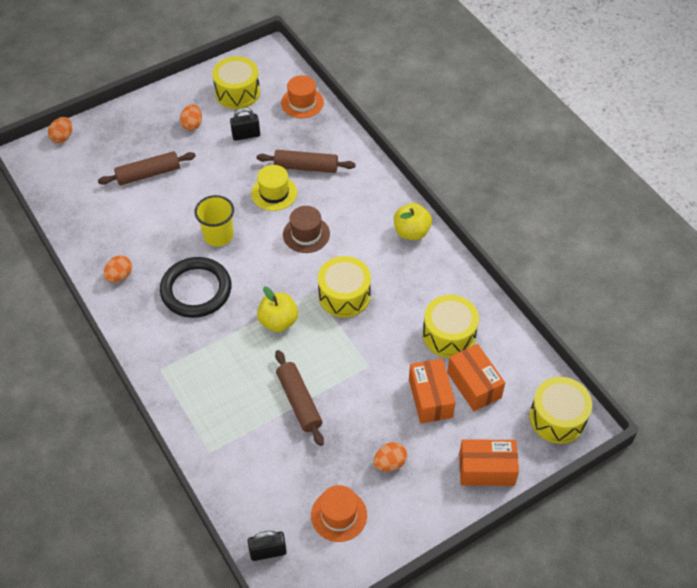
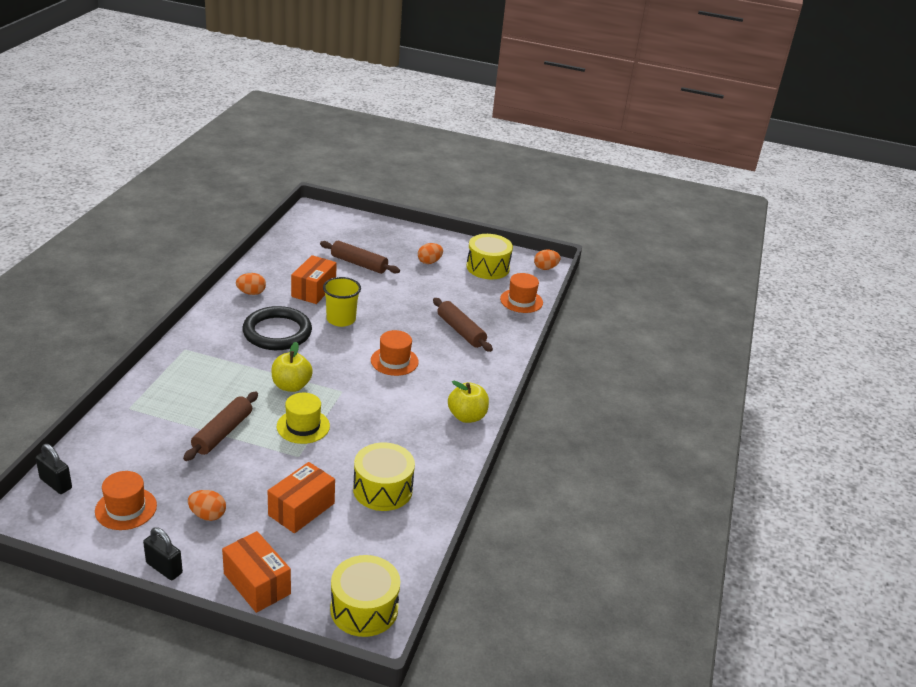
camera: 45 degrees right, 20 degrees down
(63, 137) = (345, 216): orange egg -> orange egg (545, 268)
(246, 135) = (453, 289): black padlock -> black padlock (164, 568)
(274, 193) = (415, 327): yellow hat -> yellow hat (303, 426)
(306, 234) = (394, 361): brown hat -> orange hat
(344, 296) = (356, 409): yellow drum -> none
(474, 385) = (344, 531): orange box -> orange box (313, 290)

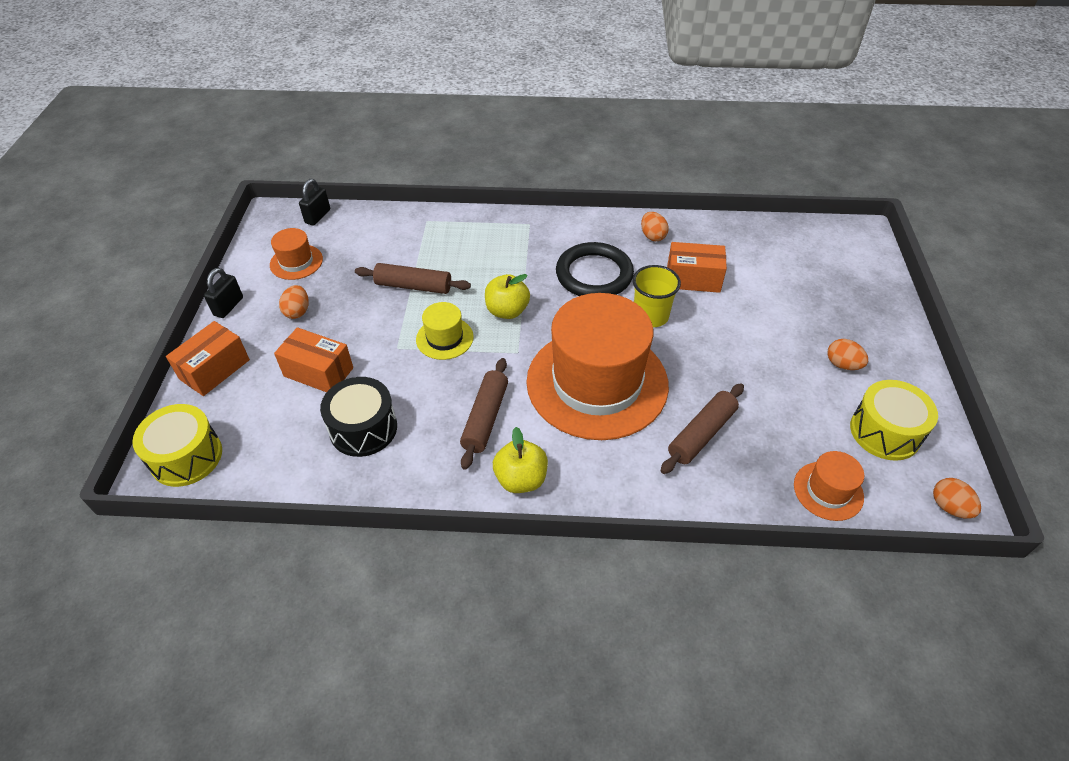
camera: 80 degrees right, 15 degrees up
(359, 264) = (779, 300): brown rolling pin -> brown rolling pin (485, 418)
(382, 489) = (363, 428): yellow drum -> black drum
(394, 361) = (597, 383): orange hat -> orange hat, size x2.34

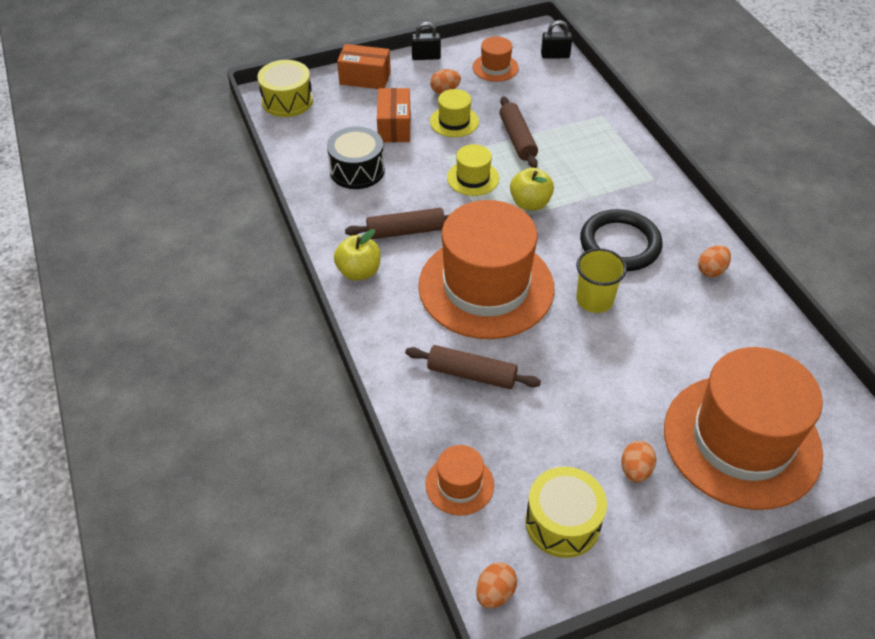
camera: 65 degrees right, 0 degrees up
(351, 322) = (454, 121): none -> yellow hat
(693, 279) = (672, 318): orange box -> none
(830, 293) = (741, 440): none -> orange hat

